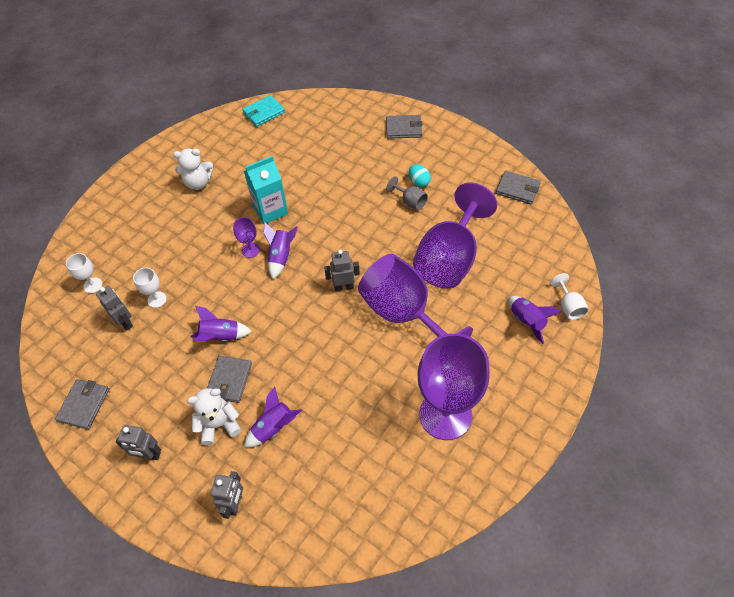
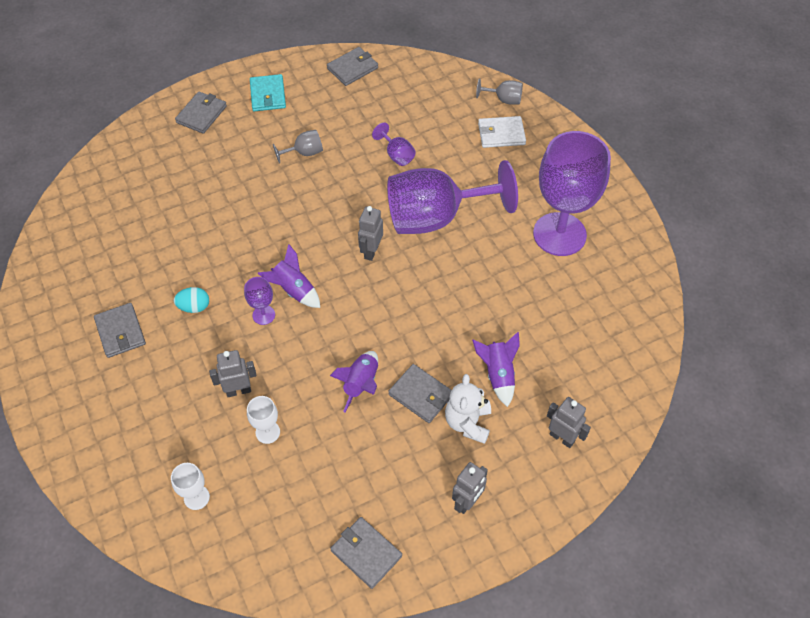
camera: 65 degrees left, 0 degrees up
(125, 322) = (278, 476): grey robot -> grey robot (238, 390)
(198, 183) = (120, 332): white teddy bear -> grey wallet
(263, 112) = (62, 226): turquoise wallet -> turquoise wallet (268, 95)
(270, 210) = (221, 275): turquoise carton -> none
(419, 182) = (285, 135): turquoise egg -> turquoise egg (194, 307)
(449, 259) = (396, 155): purple goblet -> purple goblet, size x0.40
(527, 321) = (501, 134): purple rocket -> white wallet
(568, 306) = (504, 99): white goblet -> grey goblet

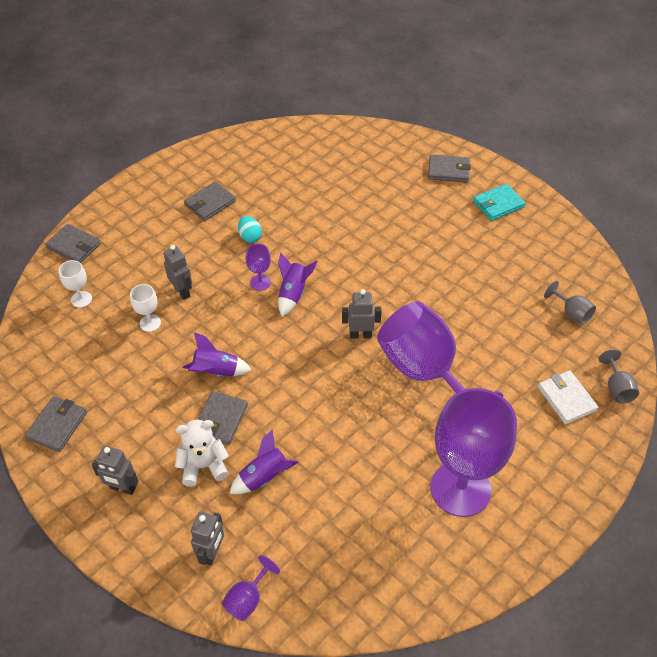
camera: 70 degrees right, 5 degrees down
(304, 153) = (446, 251): grey goblet -> grey goblet (571, 313)
(352, 68) = (572, 252): grey wallet -> grey wallet (74, 246)
(396, 155) = (485, 319): purple goblet -> purple goblet (248, 598)

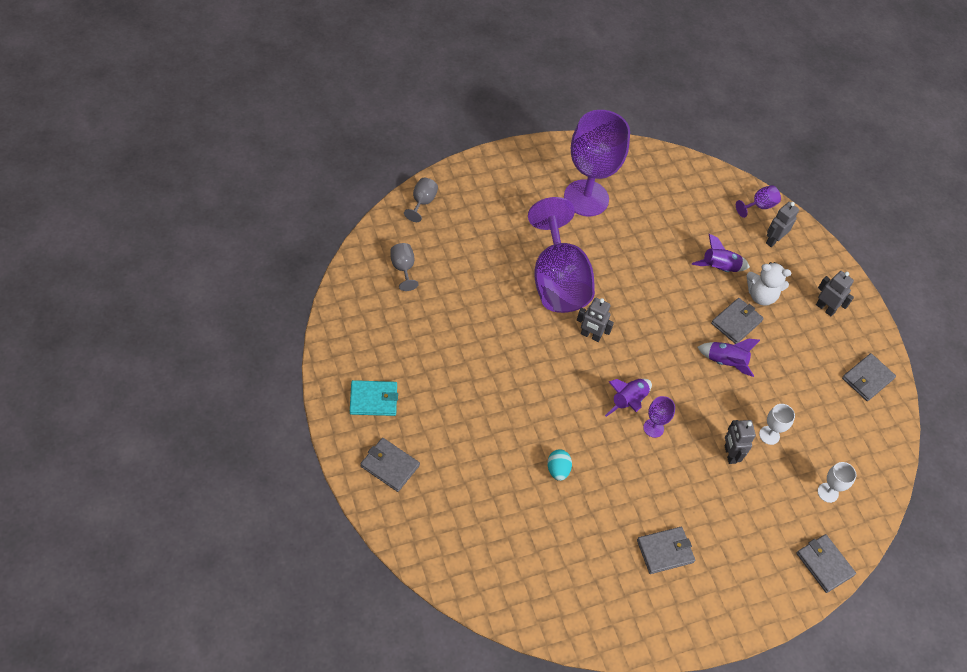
camera: 160 degrees left, 5 degrees up
(250, 237) = (641, 485): turquoise egg -> turquoise egg (558, 470)
(566, 398) = (465, 213): white wallet -> none

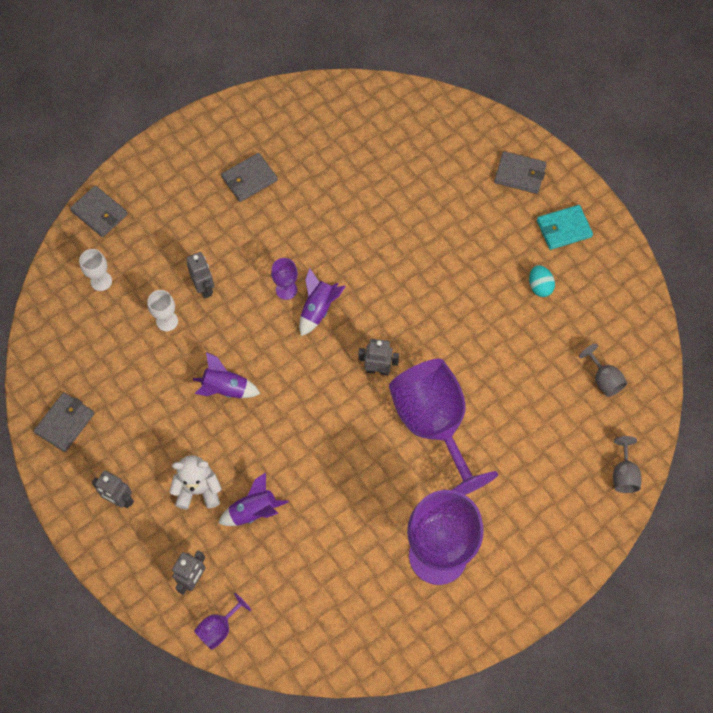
camera: 170 degrees right, 10 degrees up
(558, 470) = (367, 219): turquoise egg -> turquoise egg (539, 286)
(736, 322) = (221, 443): grey wallet -> none

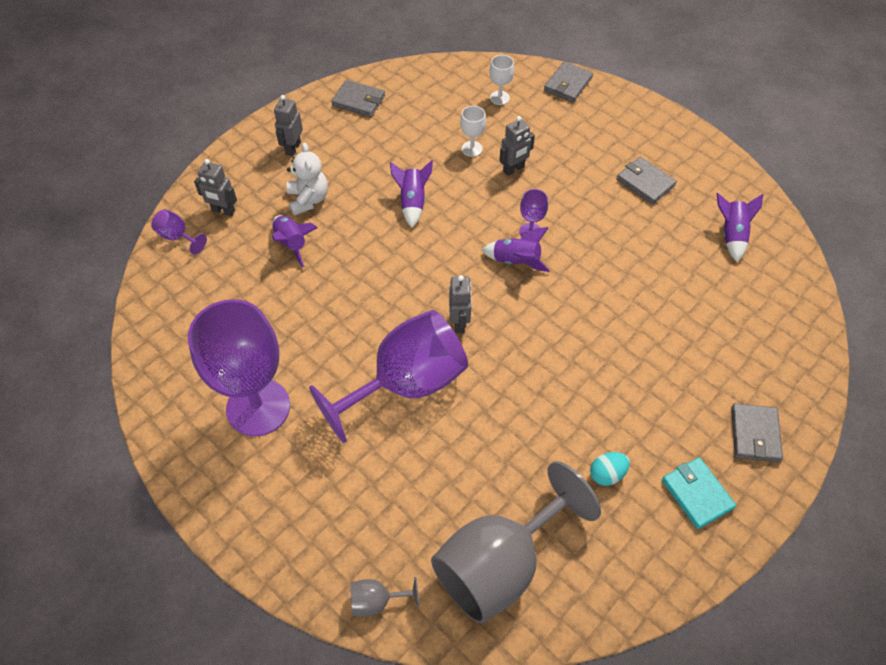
camera: 80 degrees right, 10 degrees down
(325, 129) = (731, 235): none -> purple rocket
(603, 379) = (500, 564): grey goblet -> grey goblet, size x2.47

